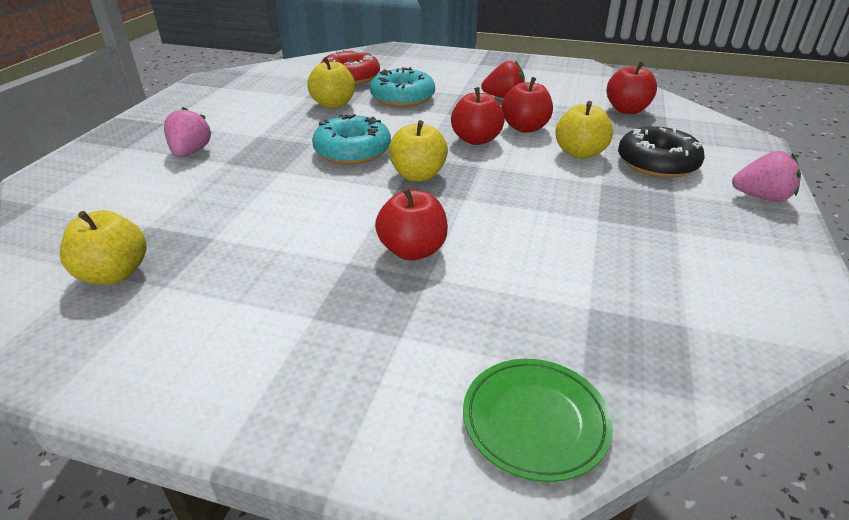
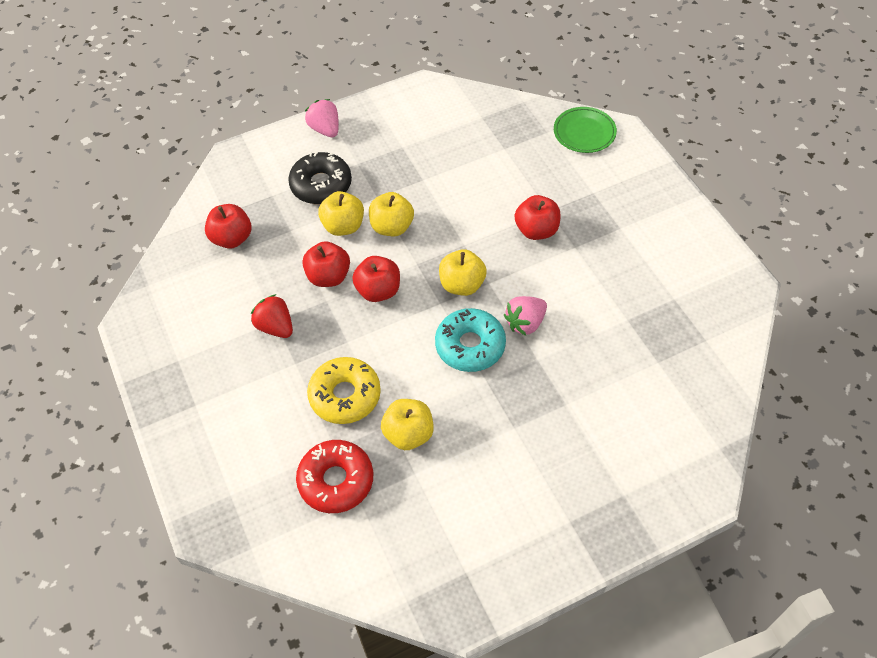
camera: 130 degrees left, 20 degrees up
(114, 273) = (695, 328): yellow apple -> yellow apple (392, 227)
(191, 152) = (580, 441): pink strawberry -> pink strawberry (525, 323)
(402, 98) = (345, 395): turquoise donut -> yellow donut

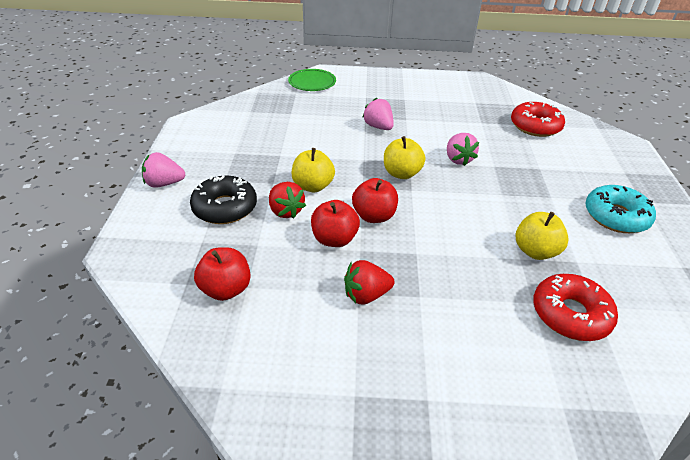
camera: 65 degrees left, 15 degrees down
(343, 226) = (285, 211): yellow apple -> red strawberry
(345, 395) = (476, 275): yellow donut -> none
(470, 346) = (463, 190): turquoise donut -> turquoise donut (616, 216)
(536, 230) = (378, 127): red apple -> pink strawberry
(664, 377) = (535, 126): none -> red donut

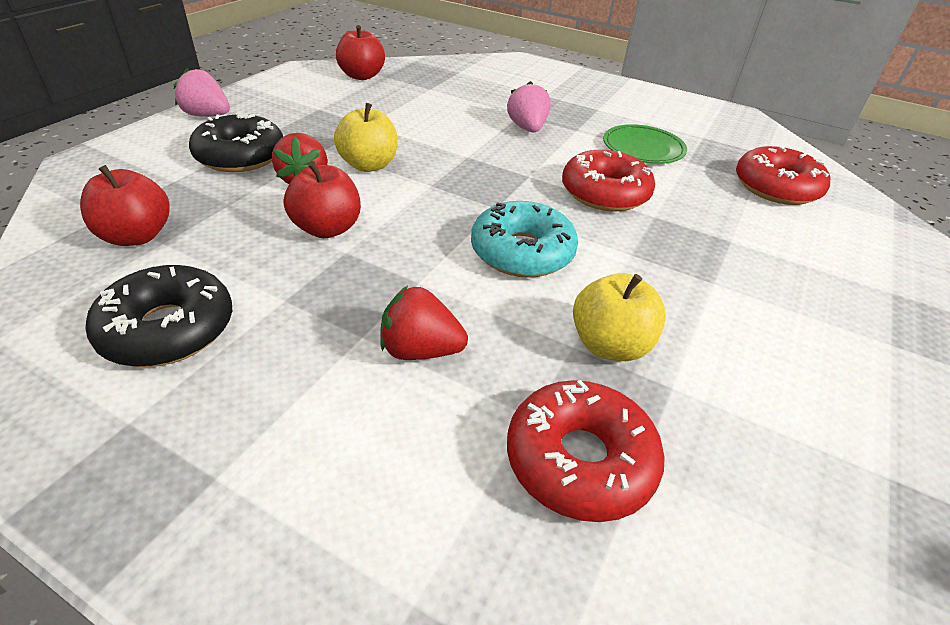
camera: 25 degrees right, 0 degrees up
(312, 83) = (491, 66): green plate -> green plate (643, 148)
(315, 337) = (168, 329): none -> black donut
(366, 295) = (291, 306): red strawberry -> red strawberry (420, 350)
(374, 216) = (409, 220): red apple -> red apple (361, 76)
(401, 173) = (502, 185): yellow apple -> none
(458, 159) = (605, 193): pink strawberry -> red donut
(616, 216) = (813, 348): turquoise donut -> turquoise donut (522, 252)

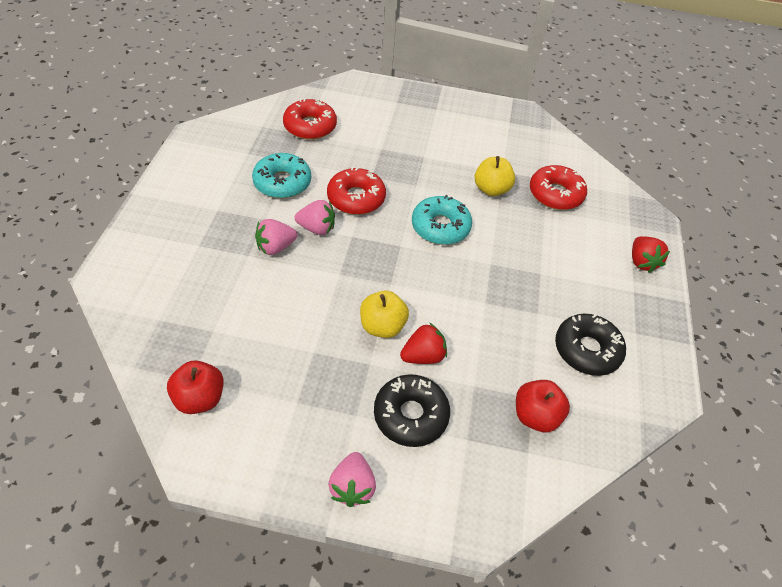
camera: 110 degrees left, 10 degrees up
(327, 228) = (470, 320): red apple -> none
(420, 350) = (535, 250): red strawberry -> red strawberry (641, 262)
(551, 156) = (317, 228): none -> pink strawberry
(643, 148) = (282, 182): green plate -> turquoise donut

